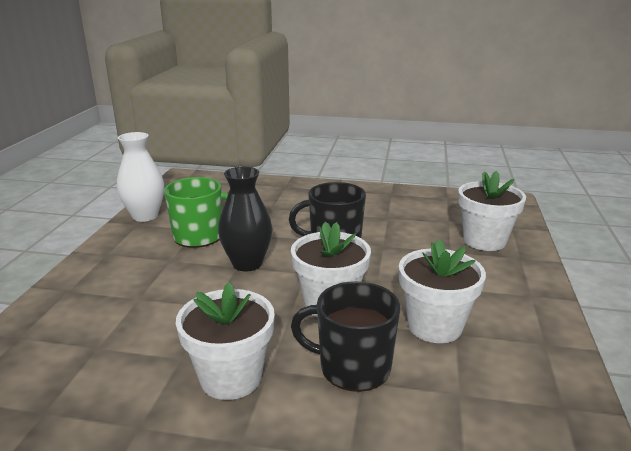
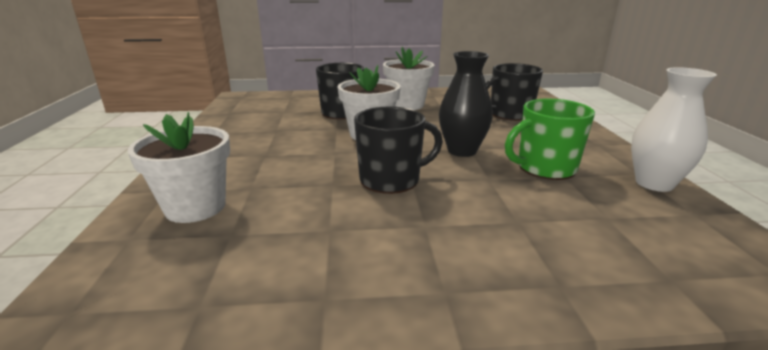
camera: 165 degrees right, 0 degrees up
(108, 319) = (509, 114): none -> black mug
(434, 326) = (289, 132): white flower pot -> none

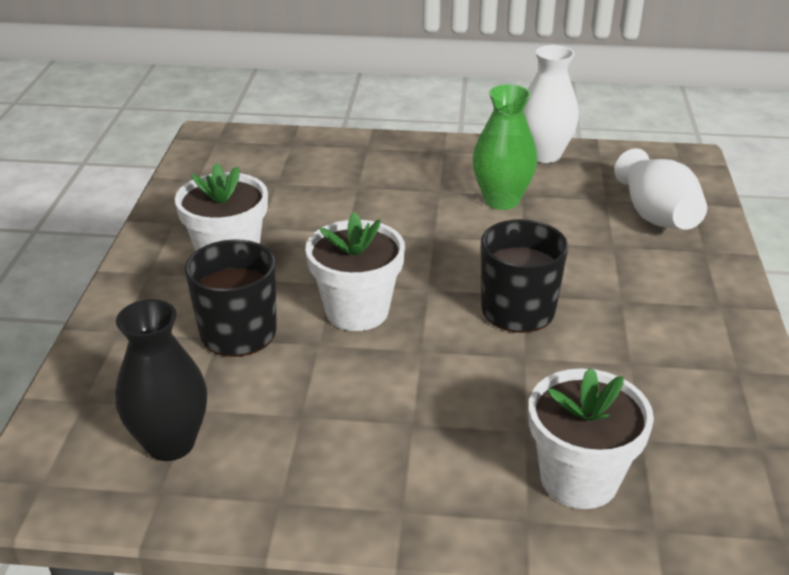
camera: 80 degrees left, 10 degrees up
(462, 151) = (441, 243): black vase -> black vase (170, 443)
(509, 114) = (319, 178): black mug -> none
(545, 168) = (501, 200): green mug -> green vase
(607, 249) = (656, 215): none -> white vase

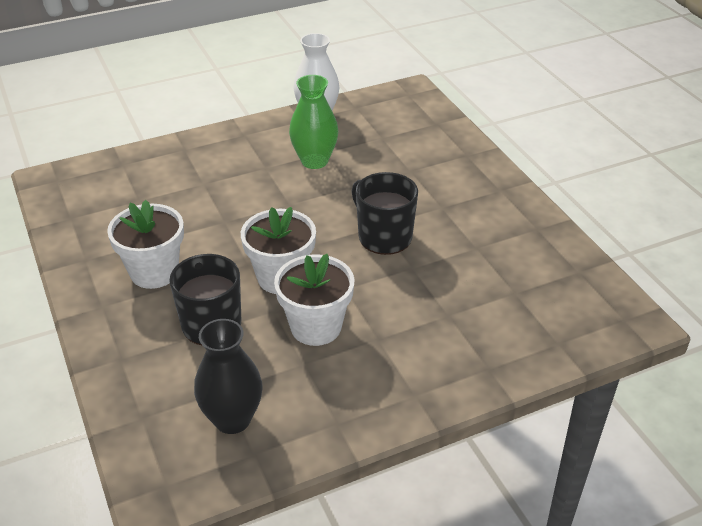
camera: 30 degrees left, 5 degrees up
(579, 479) = (499, 332): white flower pot -> white flower pot (316, 327)
(656, 215) = (421, 139): white vase -> none

